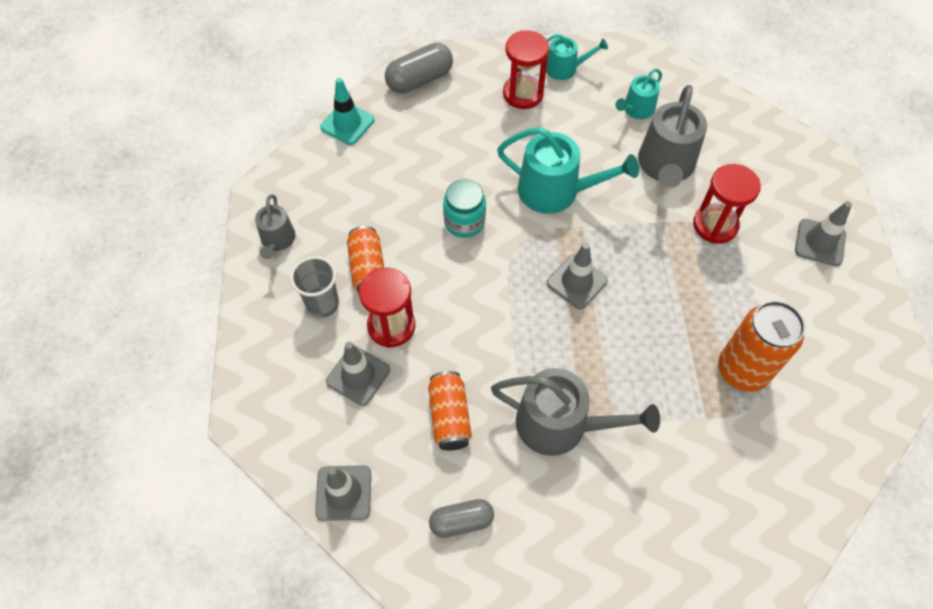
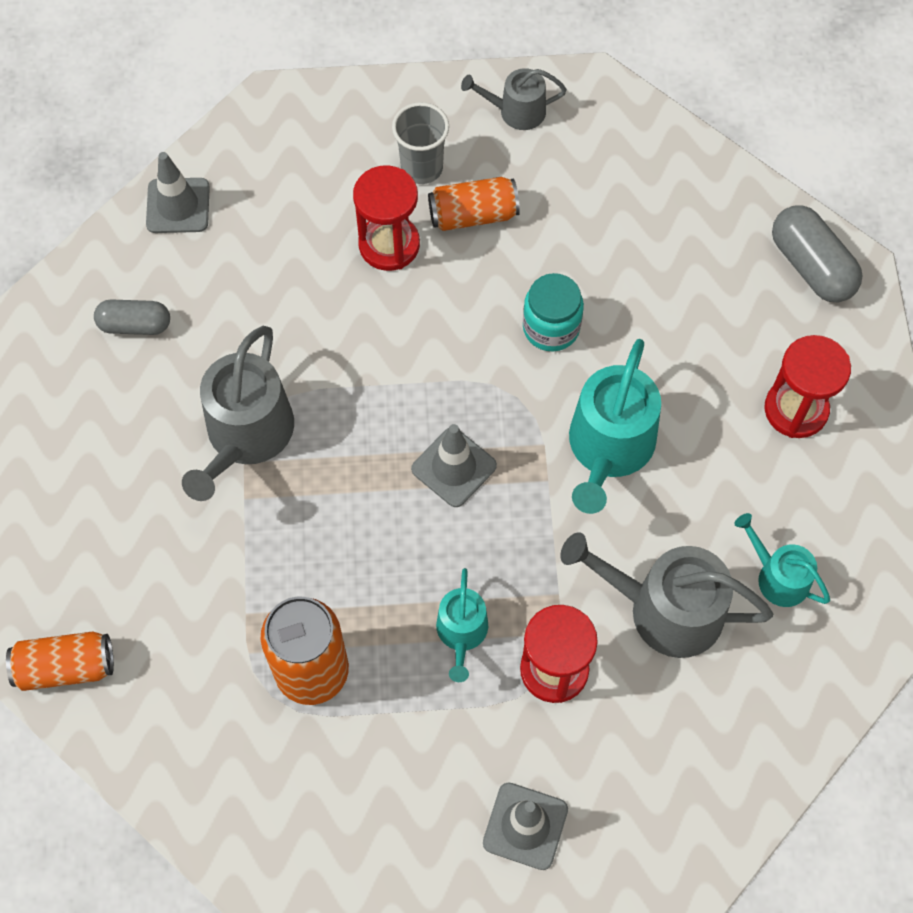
camera: 90 degrees right, 5 degrees up
(347, 123) = (717, 177): turquoise traffic cone -> none
(358, 375) = (322, 212): grey traffic cone -> none
(449, 417) = (263, 311): orange can -> orange can (65, 667)
(461, 521) = (135, 325): grey capsule -> grey capsule turned 75 degrees counterclockwise
(565, 68) = (857, 474): turquoise watering can -> turquoise watering can (461, 633)

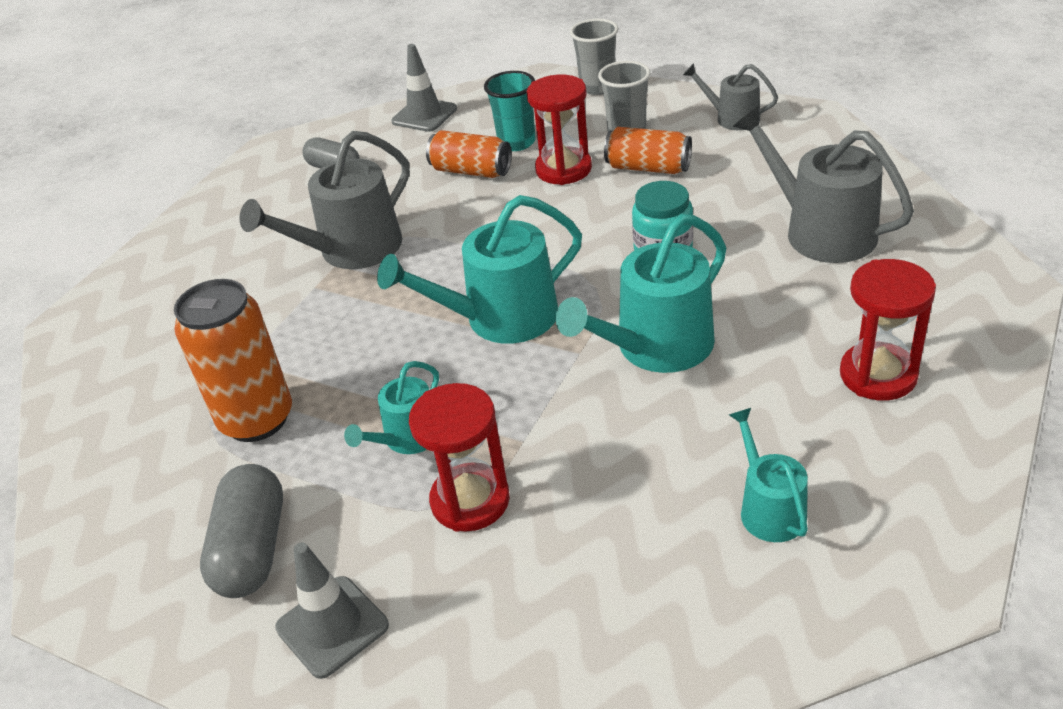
camera: 35 degrees right, 25 degrees down
(65, 667) = (84, 348): orange can -> orange can (471, 171)
(313, 219) = (517, 142): none -> turquoise cup
(346, 100) = (597, 87): none -> grey cup
(454, 467) = (501, 318): grey traffic cone -> turquoise watering can
(664, 609) = (621, 492): grey watering can -> grey watering can (821, 231)
(811, 266) = (961, 273): grey capsule -> grey capsule (252, 549)

